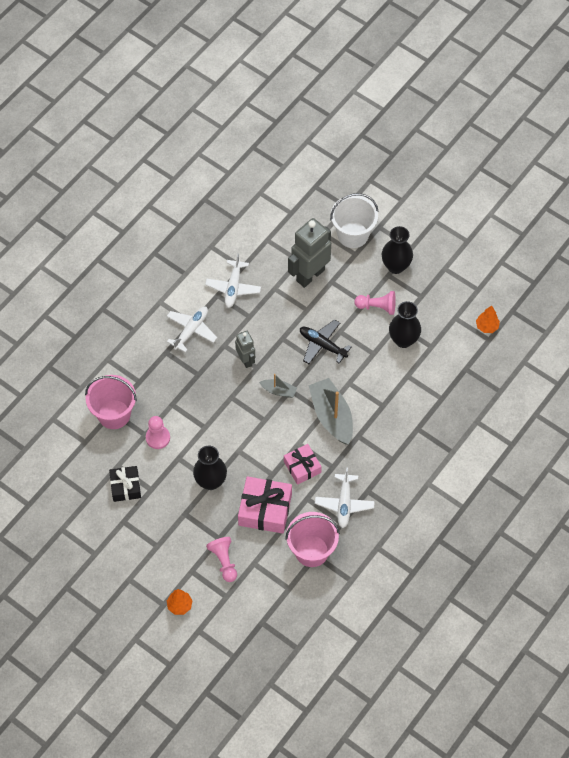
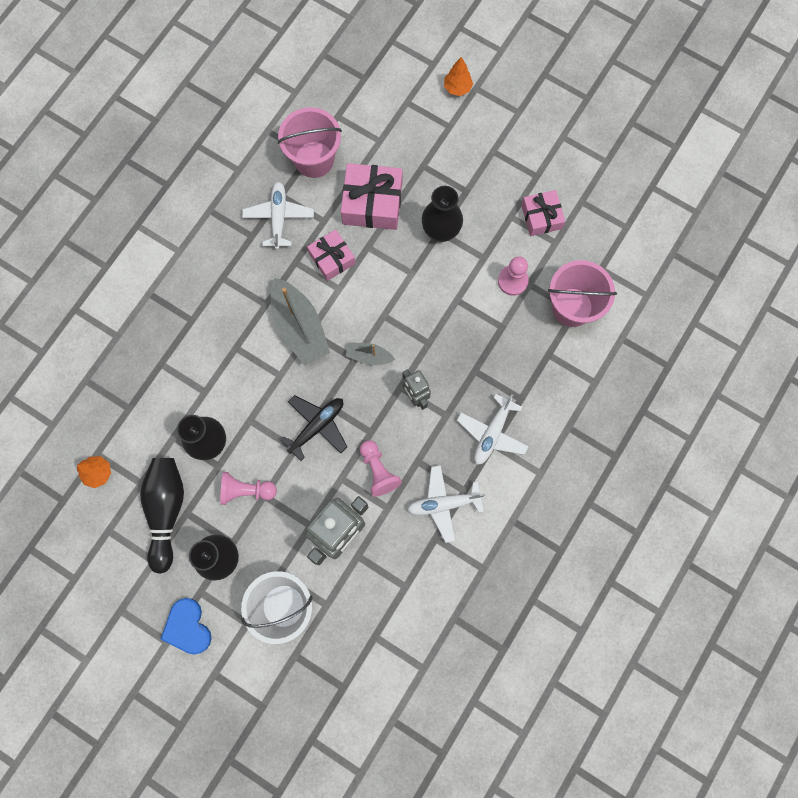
camera: 175 degrees right, 15 degrees up
(125, 486) = (541, 217): black gift -> pink gift
(224, 561) = (414, 140): pink pawn -> pink pawn (378, 471)
(233, 287) = (444, 504): white plane -> white plane turned 105 degrees counterclockwise
(322, 345) = (317, 426): black plane -> black plane turned 75 degrees counterclockwise
(420, 227) = (187, 627): none -> blue heart
(435, 298) = (166, 510): none -> black bowling pin

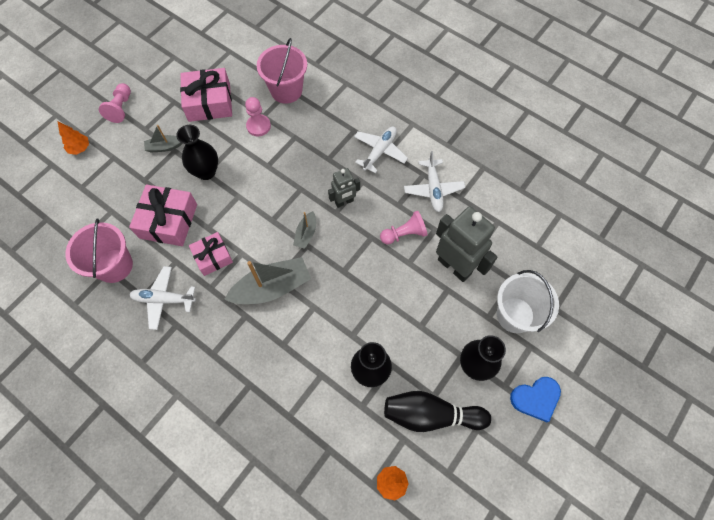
camera: 85 degrees left, 10 degrees down
(246, 490) = (415, 341): pink pawn -> pink pawn (121, 108)
(317, 426) = (363, 279): black plane -> none
(470, 178) = (164, 147): none -> grey boat
(492, 433) = (379, 151): white plane -> white plane turned 90 degrees counterclockwise
(541, 217) = (209, 102): pink gift -> pink gift, size x1.58

